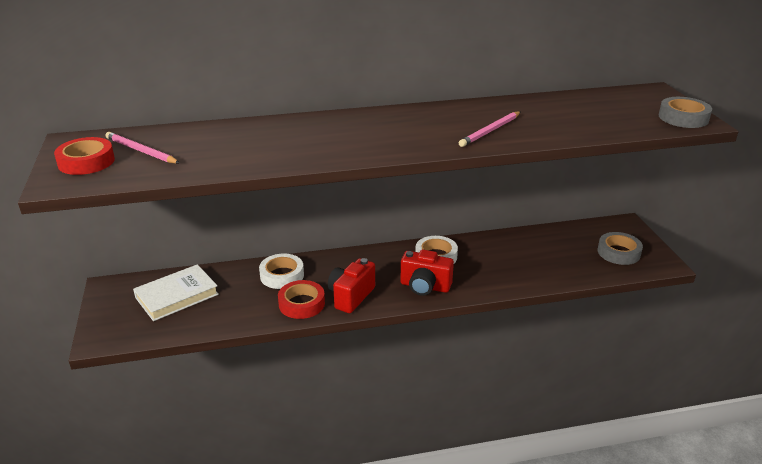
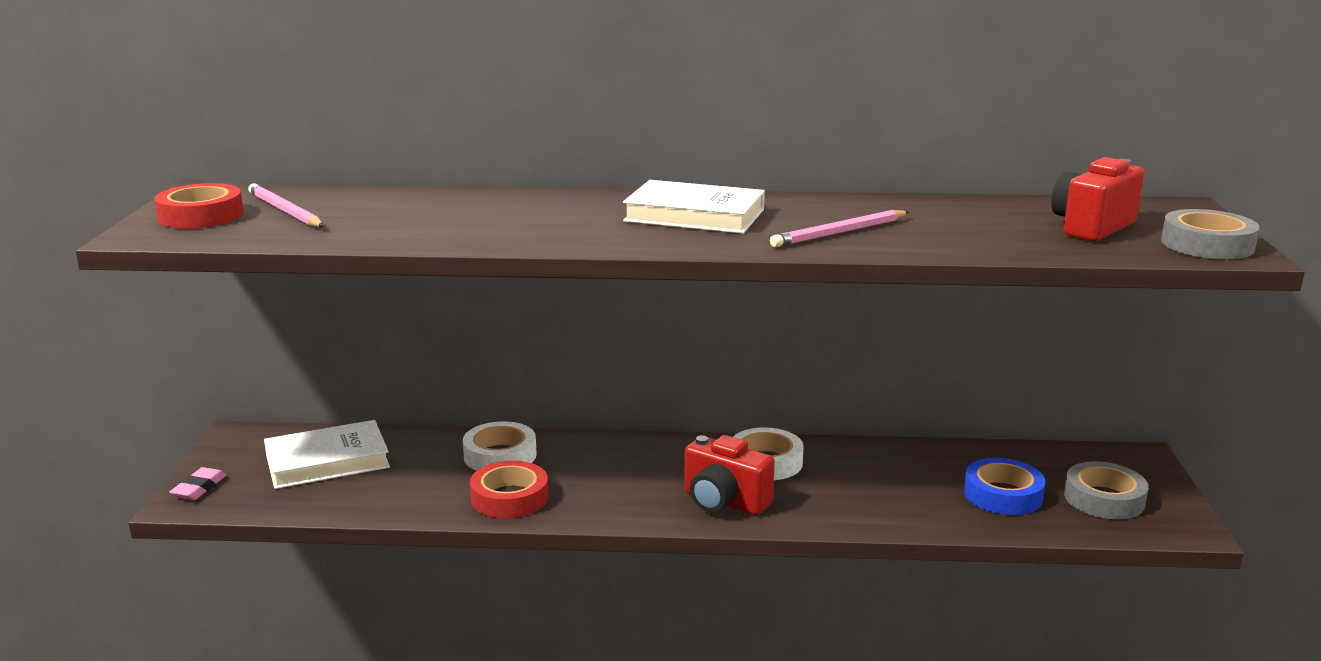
camera: 15 degrees right, 10 degrees down
(103, 329) = (199, 488): none -> pink eraser
(351, 296) = (593, 499): red camera -> red camera (1091, 227)
(400, 126) = (694, 215): none -> white book
(568, 258) = (1002, 495): none -> blue tape

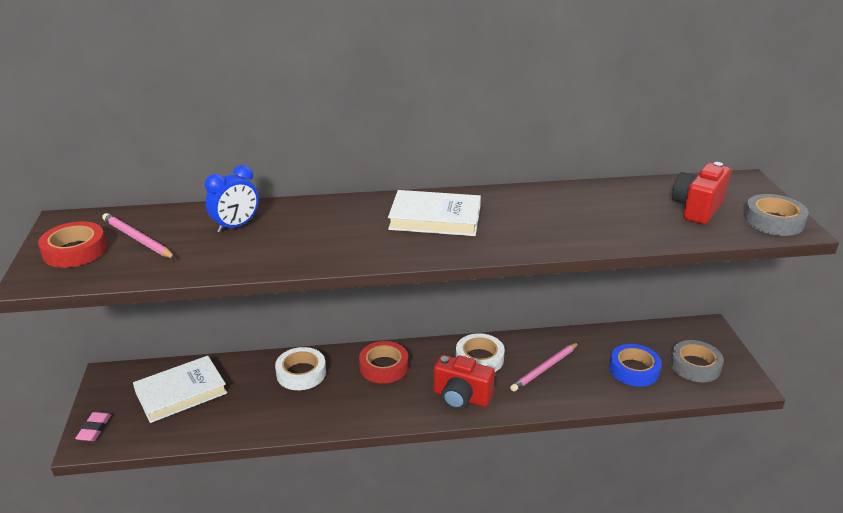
camera: 10 degrees left, 10 degrees up
(418, 207) = (236, 226): none -> blue clock
(509, 498) = (318, 411): red tape -> red tape (384, 367)
(839, 233) = (539, 229): pink pencil -> pink pencil (545, 368)

